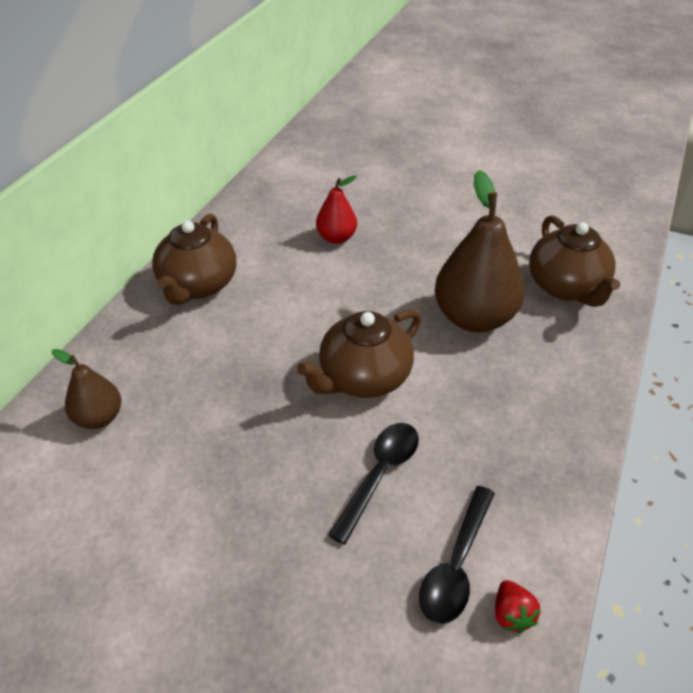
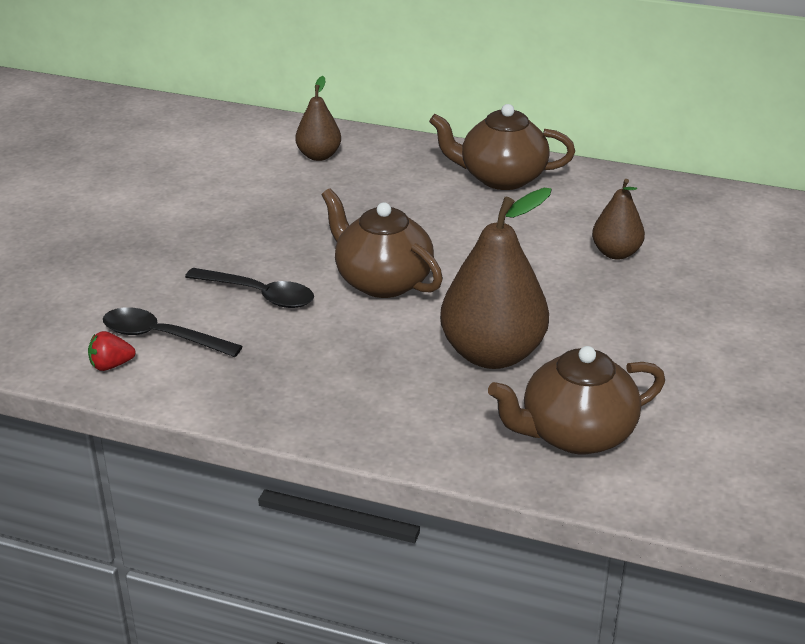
camera: 85 degrees right, 10 degrees down
(336, 238) = (616, 253): red pear -> brown pear

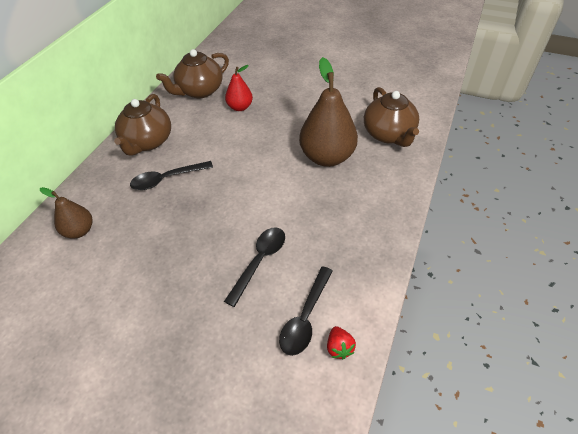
camera: 85 degrees left, 15 degrees up
(382, 281) = (252, 199): brown teapot -> brown teapot (199, 91)
(419, 204) = (167, 179): none -> black spoon
(616, 253) = (240, 107): brown pear -> red pear

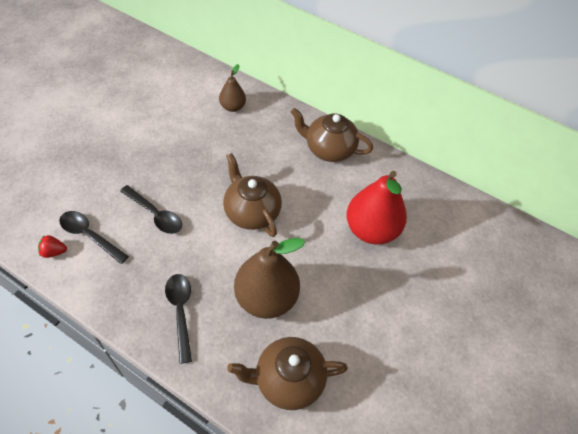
camera: 95 degrees right, 5 degrees up
(167, 179) = (273, 160): black spoon -> black spoon (180, 312)
(199, 91) = (407, 196): brown teapot -> brown teapot (251, 212)
(240, 107) = (371, 230): red pear -> red pear, size x1.85

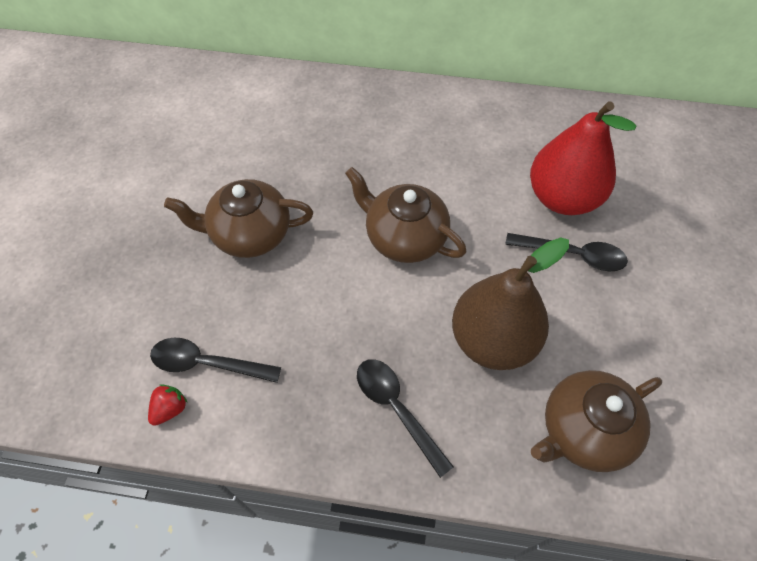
camera: 20 degrees left, 5 degrees up
(54, 252) = (170, 409): red strawberry -> red strawberry turned 150 degrees clockwise
(155, 214) = (280, 295): black spoon -> black spoon (573, 255)
(232, 107) = (292, 109): brown pear -> none
(328, 149) = (449, 117): brown teapot -> brown teapot (249, 234)

